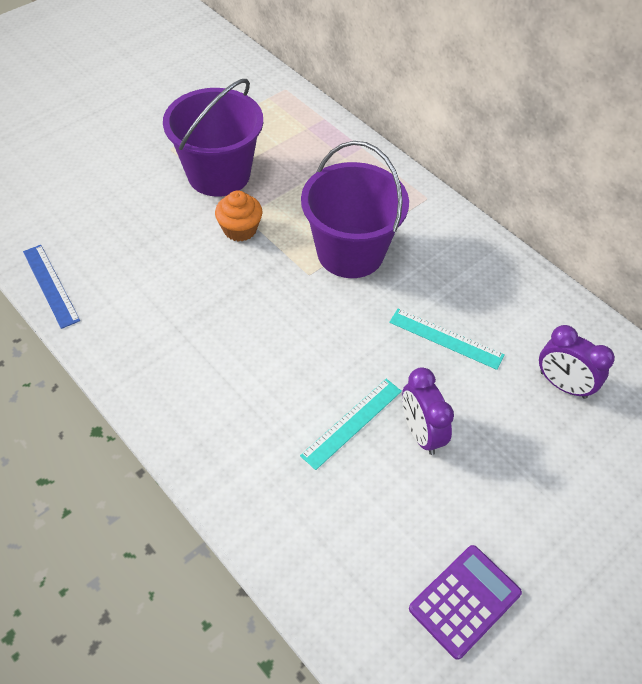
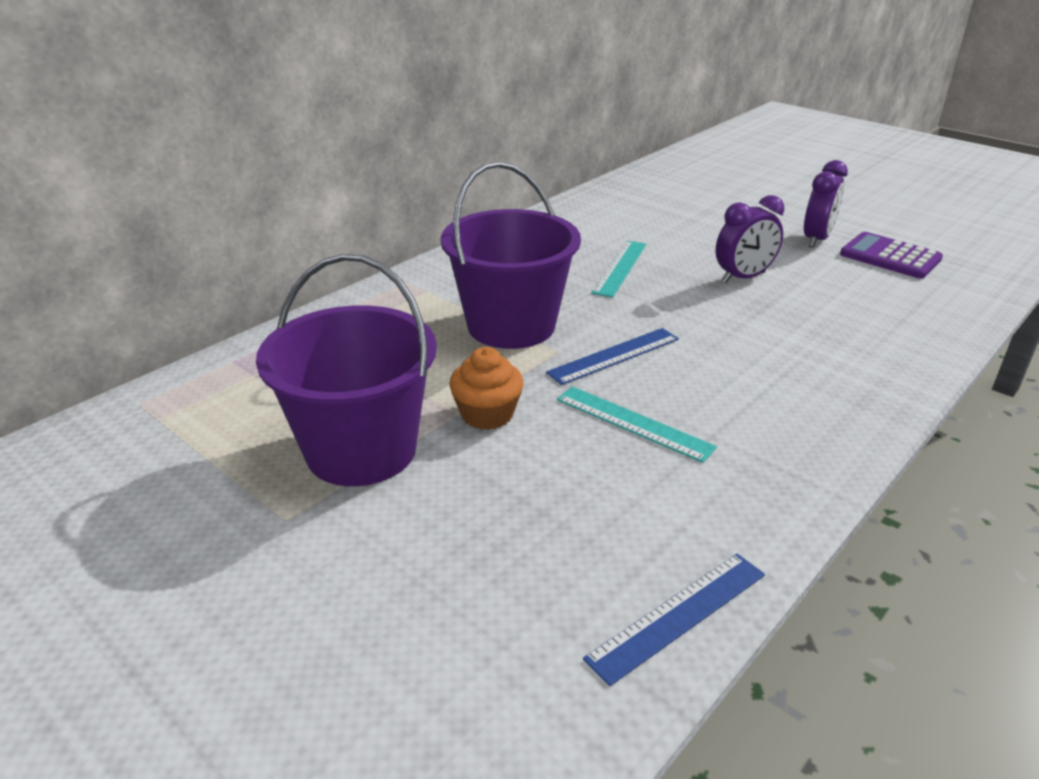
camera: 95 degrees left, 20 degrees down
(297, 306) = (614, 355): none -> blue ruler
(352, 423) = (758, 312): turquoise ruler -> turquoise ruler (633, 423)
(563, 385) = (647, 219): purple clock -> purple clock (817, 239)

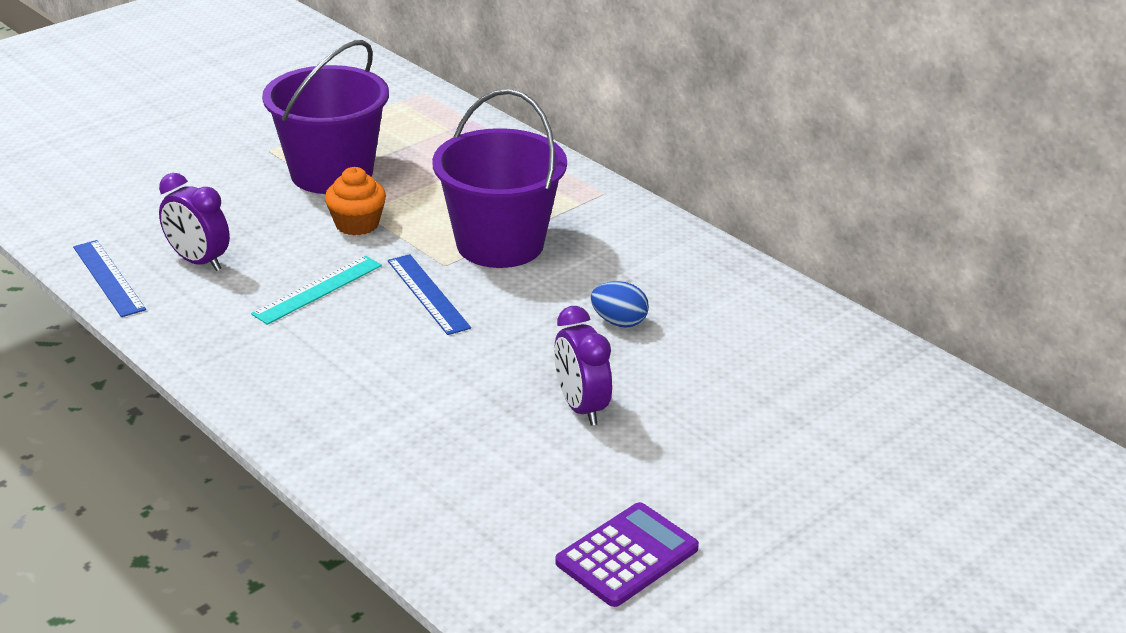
camera: 95 degrees right, 0 degrees up
(620, 268) = (619, 322): turquoise ruler -> blue egg
(817, 239) = (692, 500): purple clock -> purple clock (198, 261)

